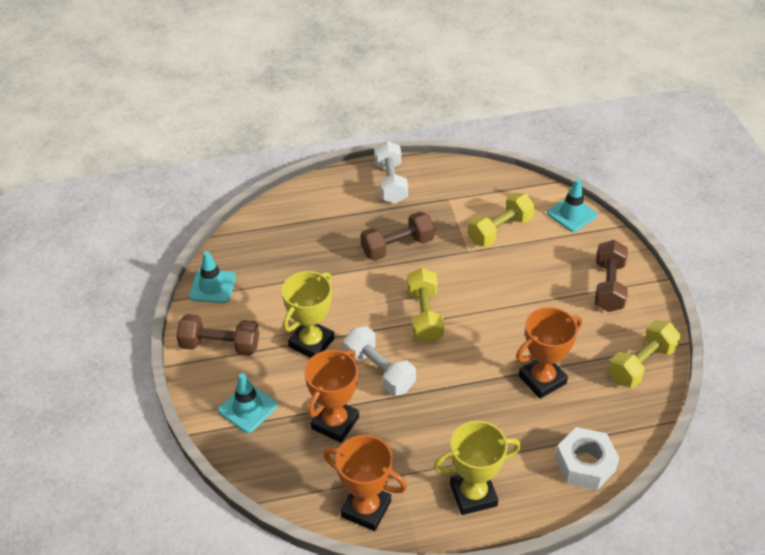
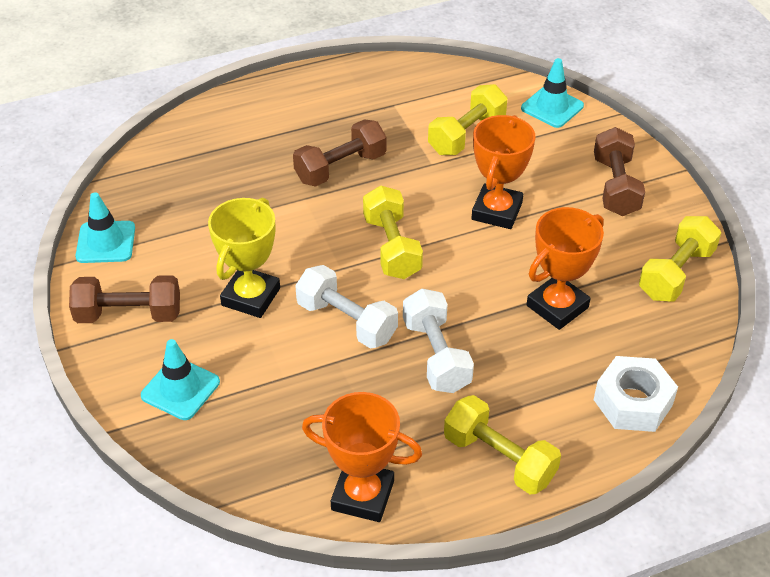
camera: 10 degrees left, 0 degrees up
(335, 423) = (300, 392): orange trophy -> orange trophy (497, 211)
(390, 183) = (317, 93): white dumbbell -> white dumbbell (436, 355)
(473, 495) = (499, 458): yellow trophy -> yellow dumbbell

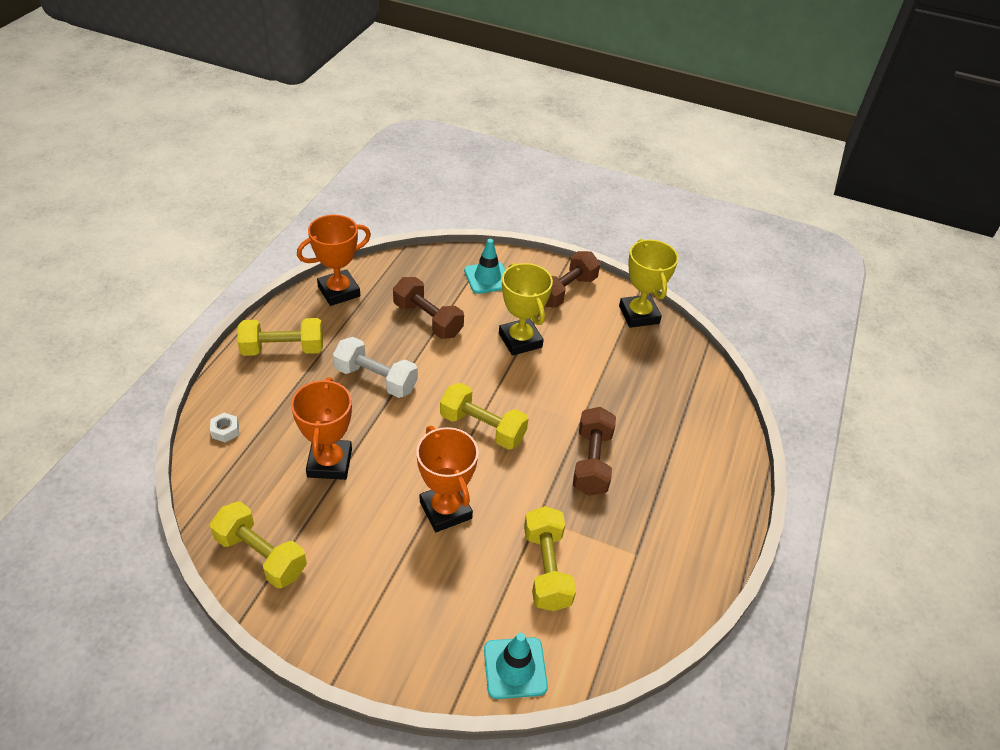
camera: 130 degrees right, 0 degrees up
(106, 242) = (639, 315): turquoise traffic cone -> yellow trophy
(347, 321) = (450, 363): white dumbbell -> none
(615, 186) = (376, 611): brown dumbbell -> brown dumbbell (428, 319)
(633, 402) = (225, 431): white nut -> white nut, size x0.47
(676, 273) = (261, 555): yellow dumbbell -> yellow dumbbell turned 45 degrees counterclockwise

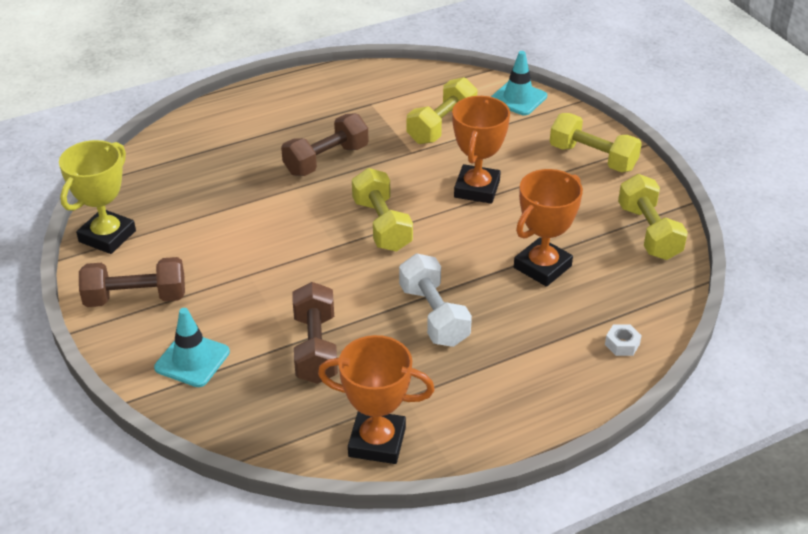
camera: 135 degrees left, 5 degrees down
(283, 349) = (503, 401): yellow dumbbell -> yellow dumbbell (592, 158)
(520, 340) = (252, 275): yellow trophy -> none

